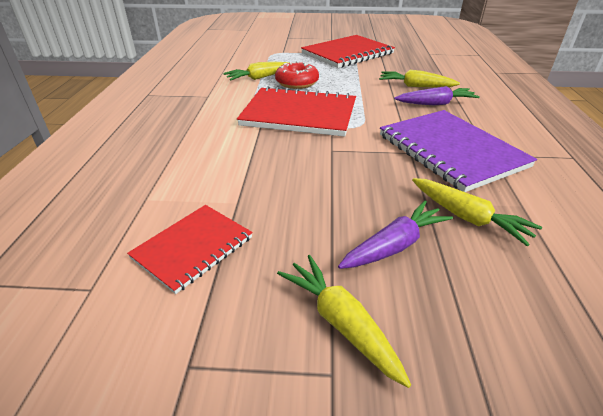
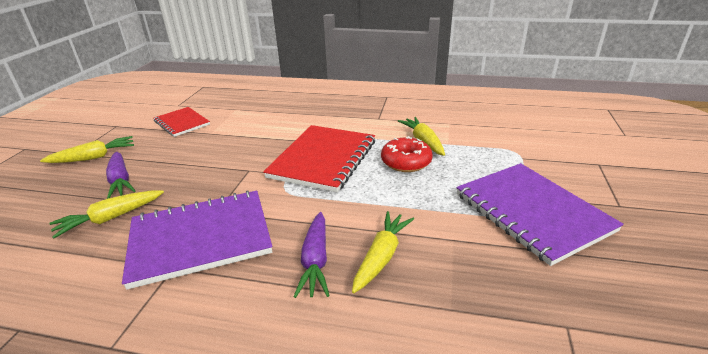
camera: 100 degrees right, 5 degrees down
(347, 53) = (532, 212): red notebook -> purple notebook

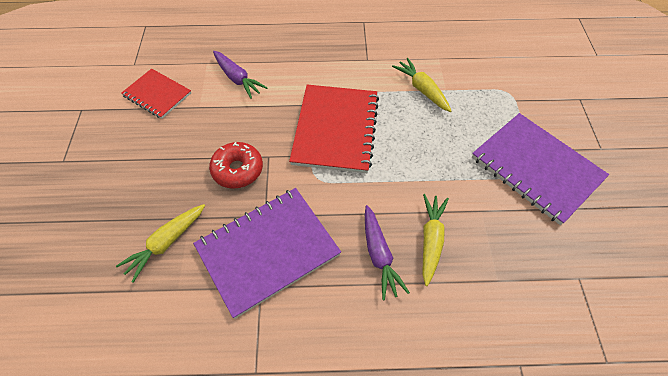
camera: 15 degrees left, 25 degrees up
(94, 157) = (90, 164): yellow carrot -> none
(120, 181) = (143, 193): purple carrot -> purple carrot (237, 79)
(406, 162) = (415, 121): red donut -> red donut (237, 170)

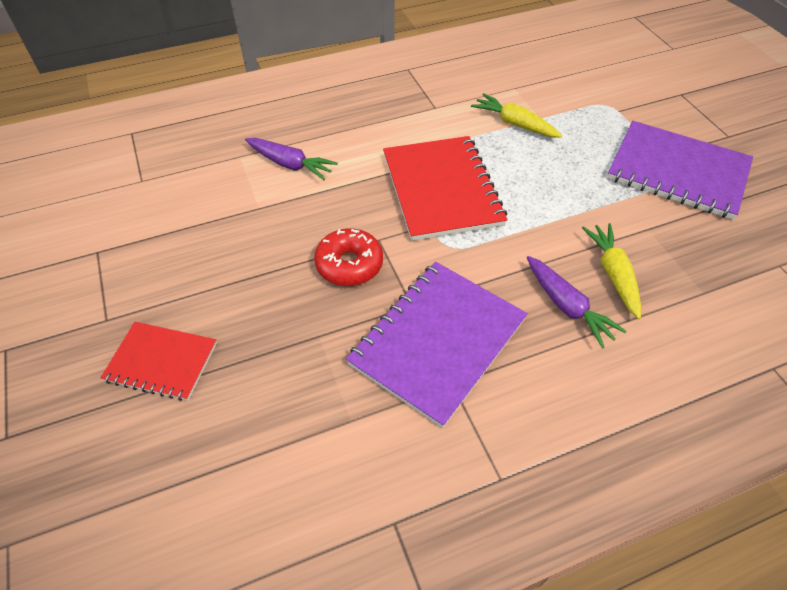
camera: 20 degrees left, 5 degrees down
(157, 94) = (194, 207): red notebook -> red notebook (161, 362)
(166, 243) = (306, 373): yellow carrot -> none

